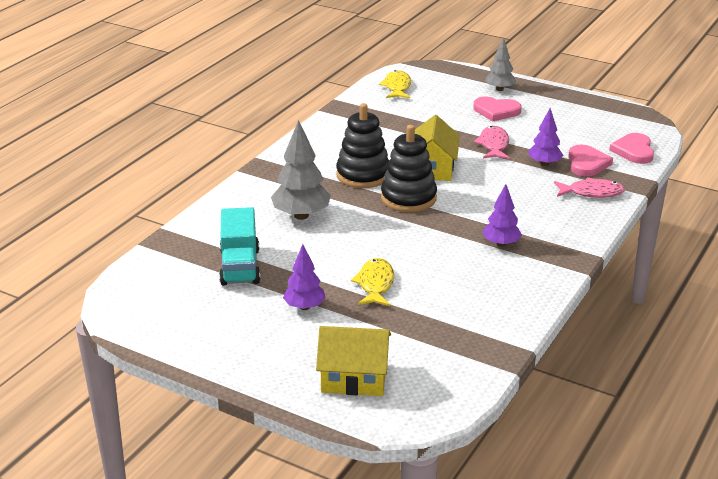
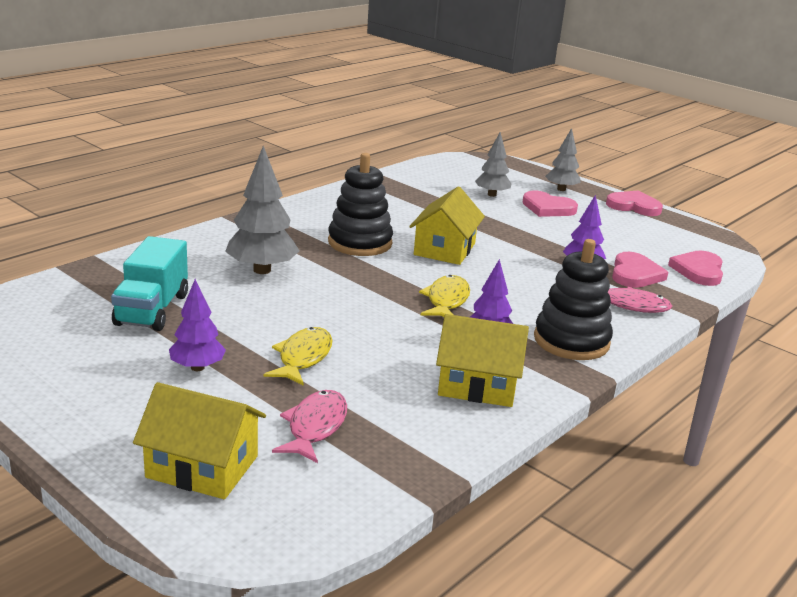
camera: 10 degrees right, 5 degrees down
(397, 87) = (447, 171): yellow fish -> yellow fish (446, 300)
(408, 198) = (399, 274): black stacking toy -> black stacking toy (571, 341)
(445, 106) = (492, 195): none -> grey tree
(493, 145) = (529, 238): pink fish -> pink fish (315, 427)
(509, 280) = (477, 384): none -> yellow house
(564, 96) = (633, 206): none -> pink heart

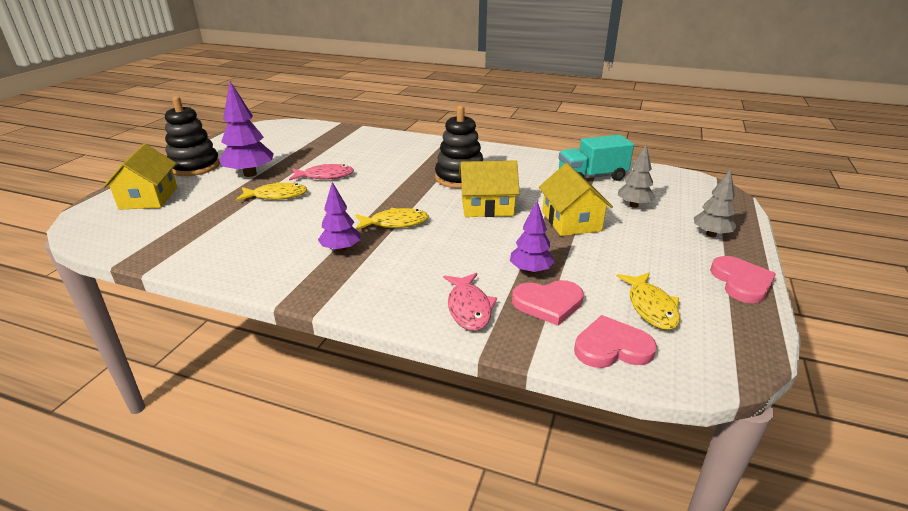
camera: 70 degrees right, 5 degrees up
(152, 310) = (309, 150): turquoise truck -> turquoise truck (592, 177)
(197, 367) = (250, 174): purple tree -> purple tree, size x1.59
(262, 270) = (384, 162): grey tree -> none
(315, 427) = (195, 215): pink fish -> pink fish (325, 176)
(477, 384) = (270, 256): yellow house -> yellow house (571, 221)
(548, 208) = (647, 235): pink heart -> none
(571, 341) = (367, 286): black stacking toy -> black stacking toy (194, 166)
(654, 243) = (651, 307): none -> yellow fish

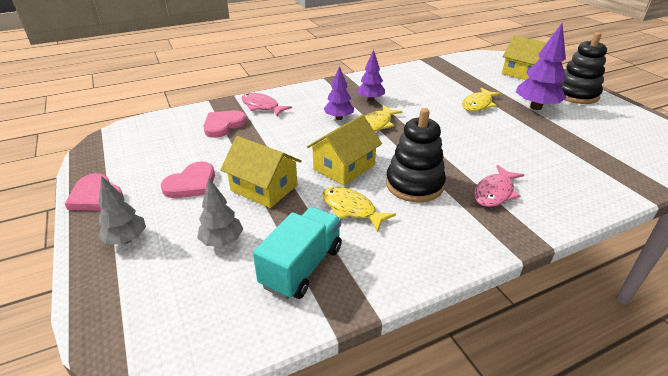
camera: 135 degrees right, 5 degrees up
(325, 176) = (497, 130): pink fish -> pink fish (495, 192)
(530, 271) = (252, 136): purple tree -> purple tree (339, 118)
(612, 347) = (174, 121): pink heart -> pink heart (191, 184)
(651, 307) = (161, 149): yellow fish -> yellow fish (351, 209)

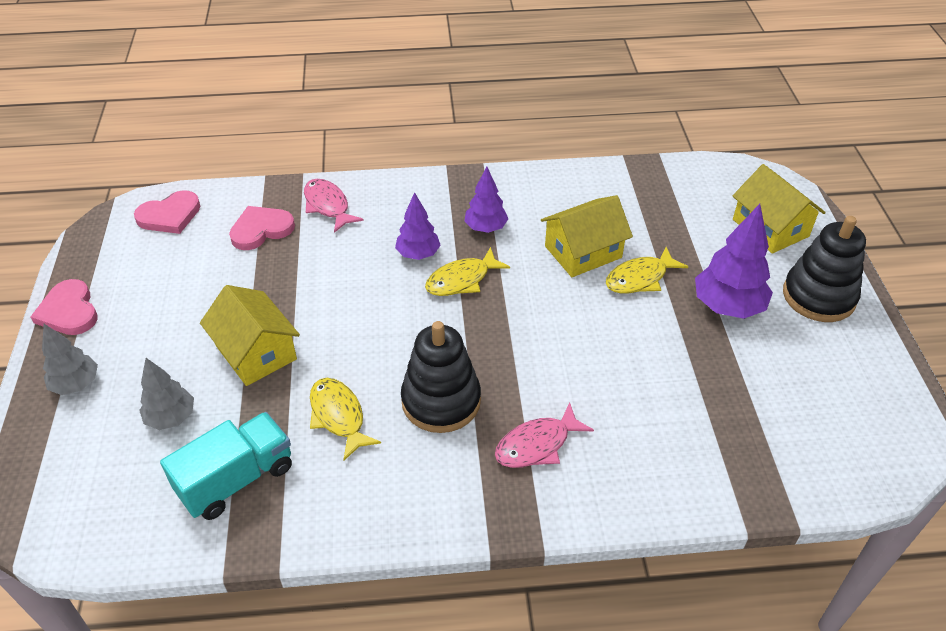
camera: 20 degrees right, 10 degrees up
(191, 184) = (178, 321): pink heart -> pink heart (170, 215)
(344, 167) = (371, 346): yellow house -> yellow house (583, 252)

